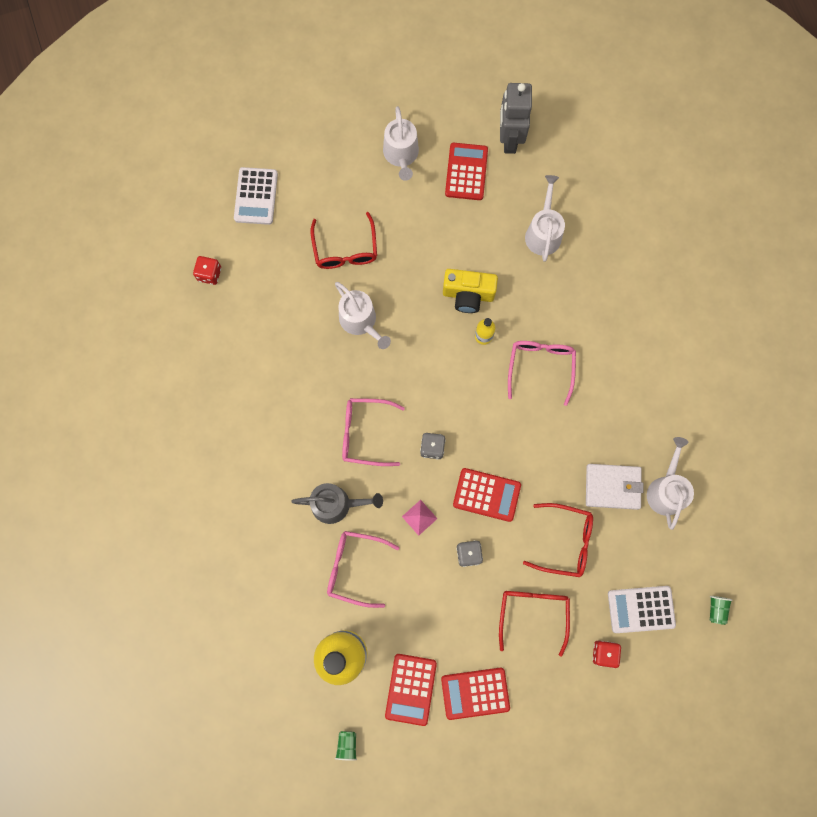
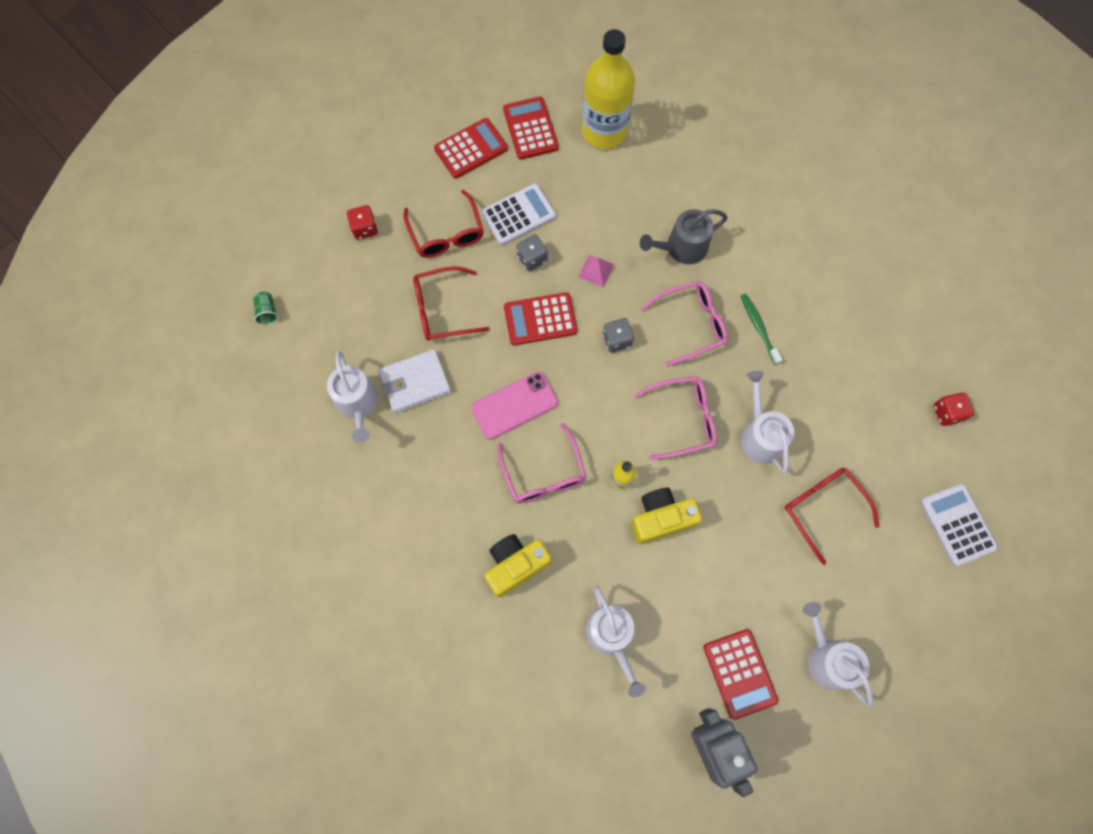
camera: 155 degrees right, 5 degrees down
(312, 405) = (758, 328): none -> green toothbrush
(347, 744) = (564, 67): green cup -> none
(354, 567) = (633, 202): pink glasses -> pink glasses (683, 419)
(360, 321) = (760, 436): white watering can -> white watering can turned 45 degrees clockwise
(540, 431) = (514, 405): none -> pink phone
(591, 310) = (516, 565): none -> yellow camera
(641, 609) = (343, 281): white calculator -> white calculator (518, 215)

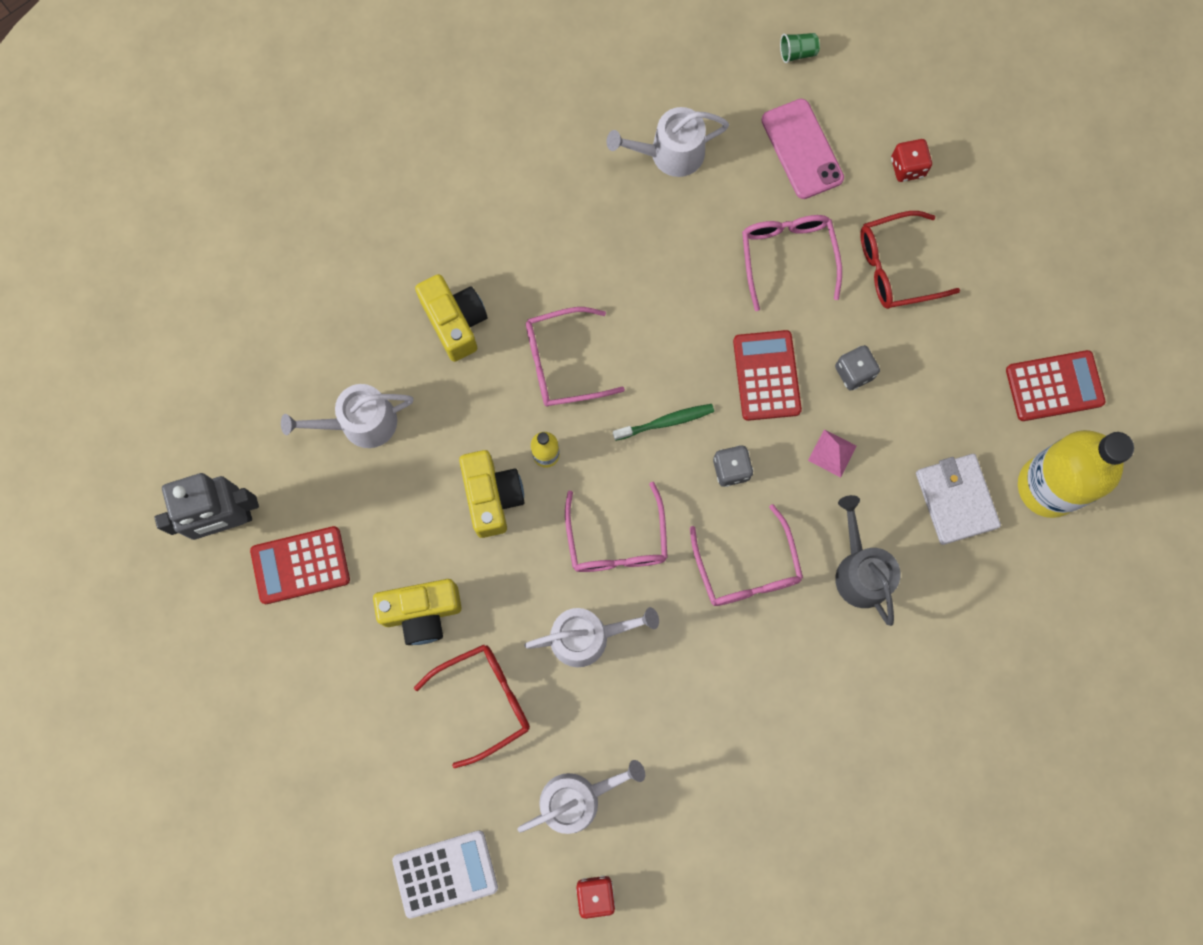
camera: 95 degrees right, 5 degrees up
(415, 382) = (692, 220): white wallet -> white wallet (956, 500)
(442, 310) = (787, 256): red glasses -> pink glasses
(471, 149) = (1024, 305): red calculator -> none
(514, 405) = (653, 335): pink phone -> pink phone (802, 149)
(518, 215) = (920, 360): white calculator -> none
(758, 328) = (736, 658): green toothbrush -> green toothbrush (666, 422)
(762, 565) = (422, 612): none -> yellow camera
(827, 659) = (303, 673): white watering can -> white watering can (576, 799)

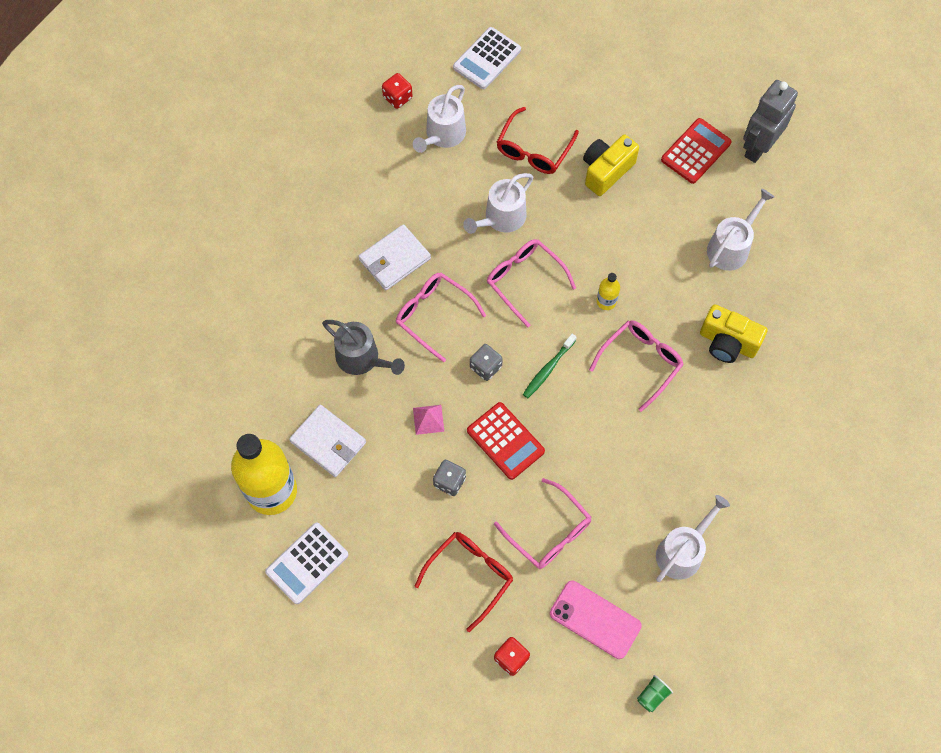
camera: 145 degrees right, 10 degrees down
(492, 497) = (618, 257): yellow camera -> none
(745, 669) = (394, 259): none -> white wallet
(1054, 386) = (307, 563): red calculator -> white calculator

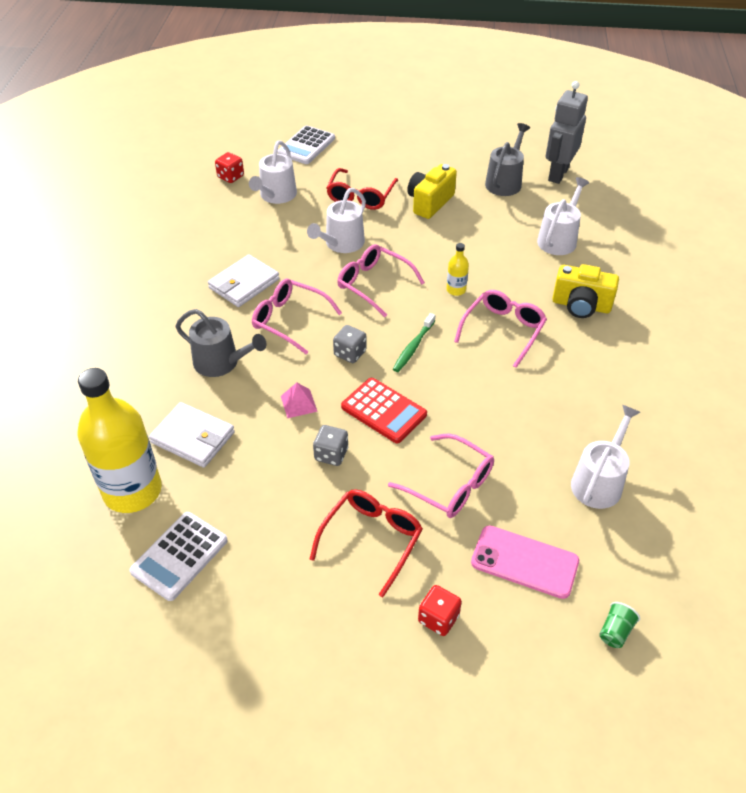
camera: 10 degrees left, 20 degrees down
(695, 151) = (505, 182): red calculator -> grey watering can

